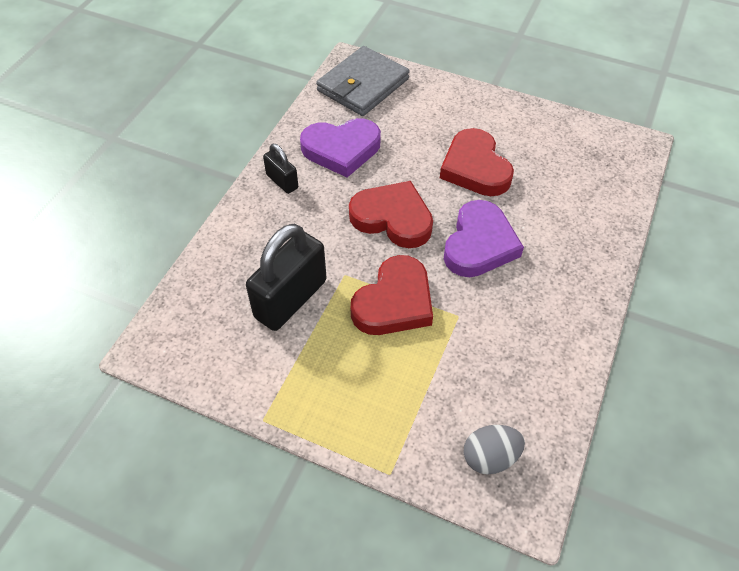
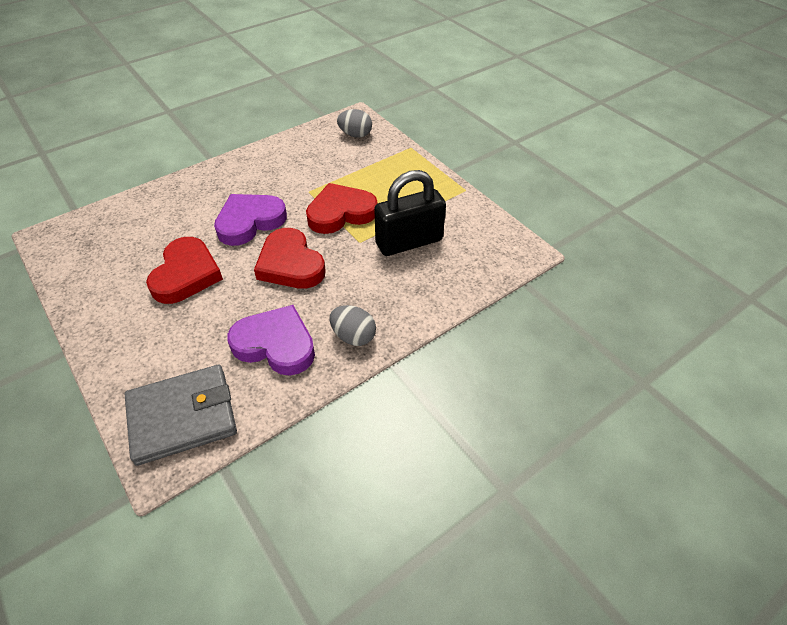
camera: 150 degrees left, 5 degrees down
(282, 181) = (353, 336): black padlock -> grey egg

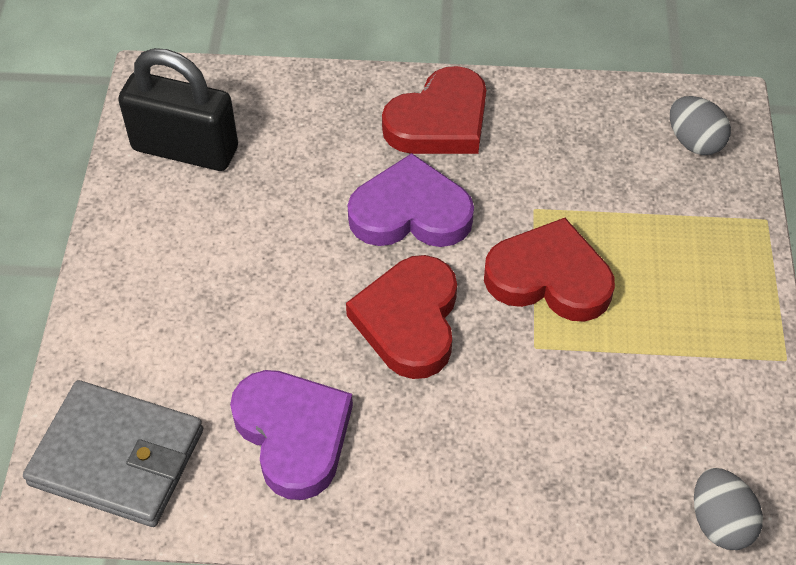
camera: 40 degrees right, 5 degrees up
(186, 274) = (268, 248): red heart -> red heart (439, 121)
(353, 336) = (399, 495): grey egg -> grey egg (719, 522)
(409, 242) = (607, 396): black padlock -> black padlock (185, 149)

